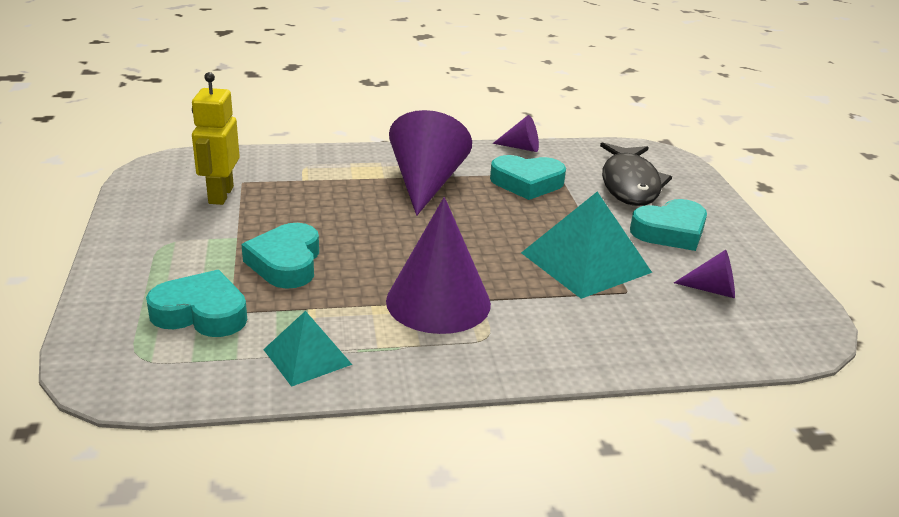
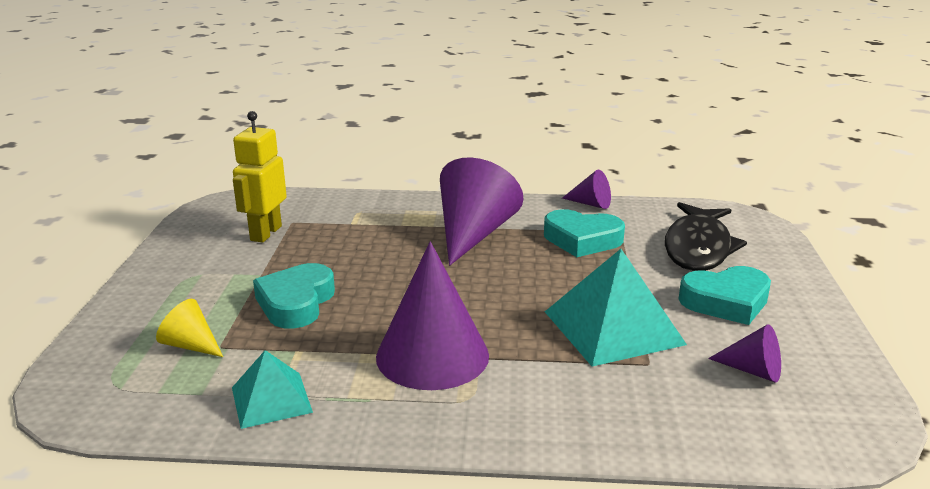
camera: 15 degrees right, 5 degrees down
(201, 313) = (191, 345): turquoise heart -> yellow cone

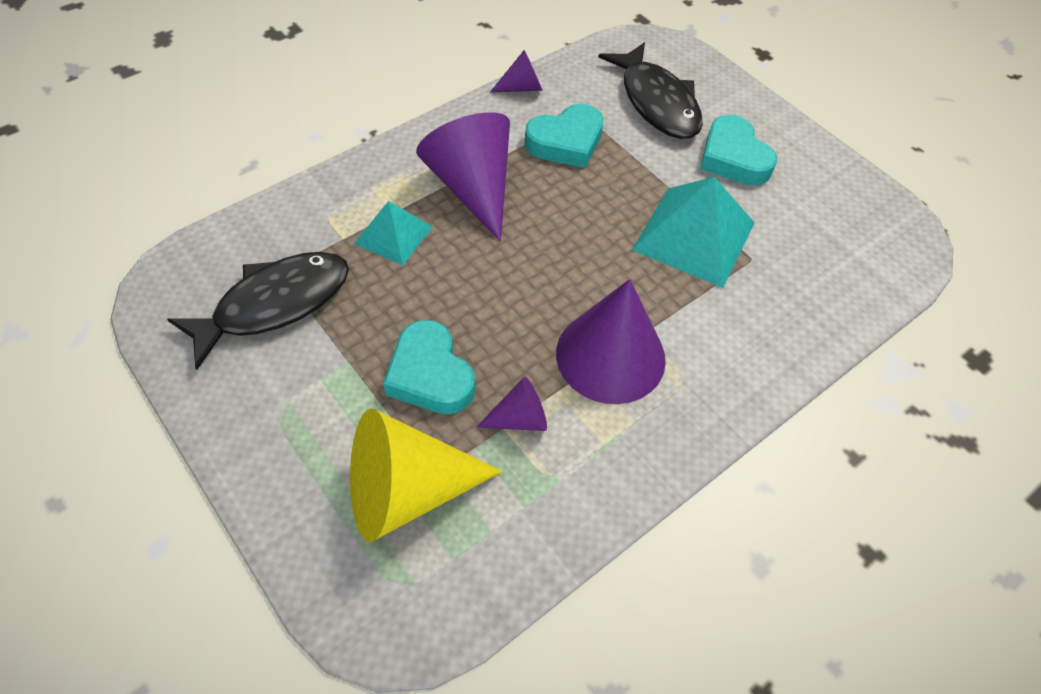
camera: 45 degrees left, 30 degrees up
(191, 345) = (407, 491): yellow cone -> yellow cone, size x2.05
(265, 233) = (275, 304): yellow robot -> black fish
(271, 399) = (554, 492): turquoise pyramid -> turquoise pyramid (393, 235)
(726, 302) = (733, 158): turquoise heart -> turquoise heart turned 120 degrees clockwise
(752, 370) = (813, 222): purple cone -> purple cone (519, 418)

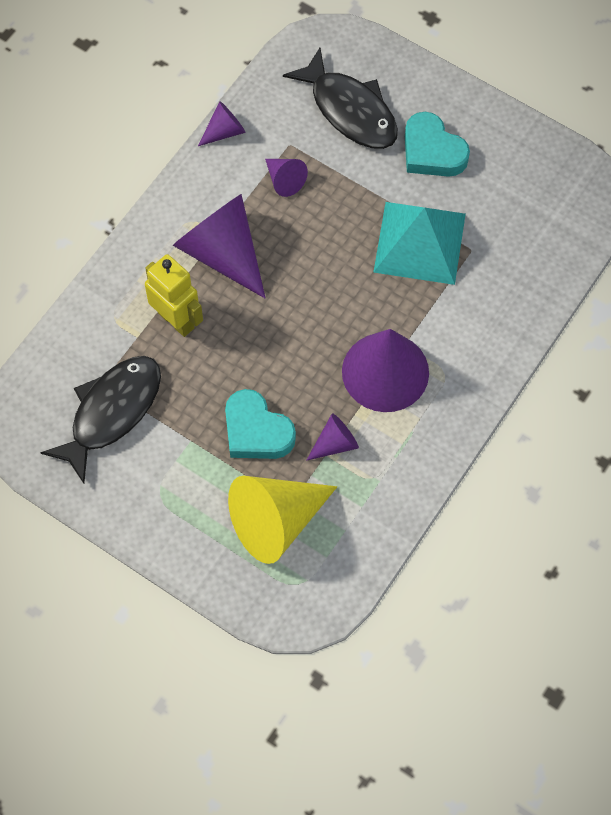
camera: 15 degrees left, 10 degrees up
(393, 235) = (176, 320): turquoise pyramid -> yellow robot
(566, 142) = (284, 180): turquoise heart -> purple cone

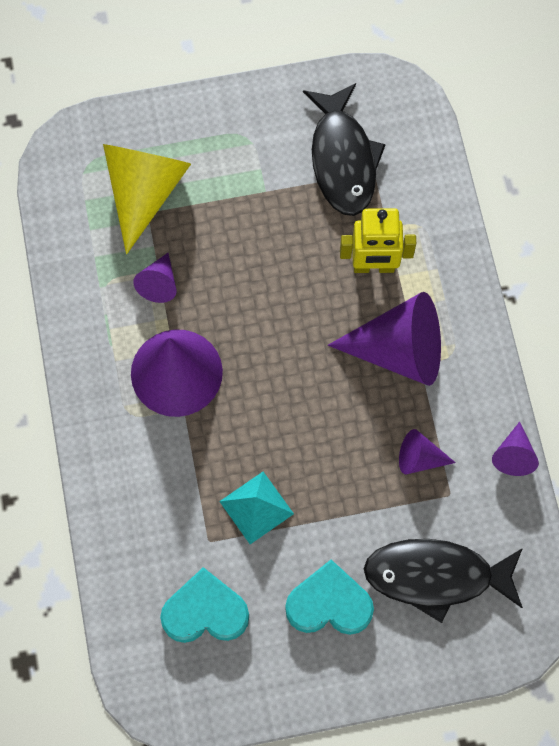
camera: 135 degrees right, 5 degrees up
(256, 431) = (226, 240): turquoise heart -> turquoise heart (205, 612)
(420, 242) = (256, 507): turquoise pyramid -> turquoise pyramid, size x0.59

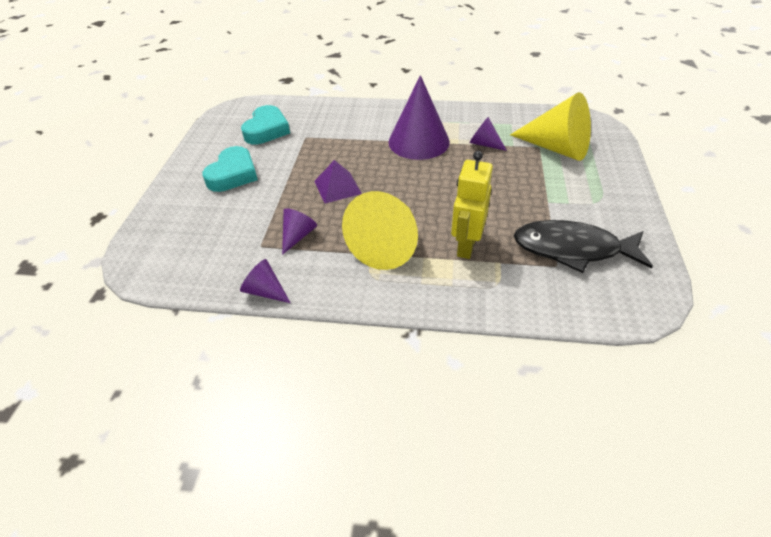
camera: 110 degrees right, 25 degrees down
(256, 507) = (313, 157): turquoise pyramid -> none
(313, 447) = (337, 187): none -> purple pyramid
(399, 350) = (388, 244): purple cone -> yellow cone
(436, 576) = (211, 225): black fish -> none

